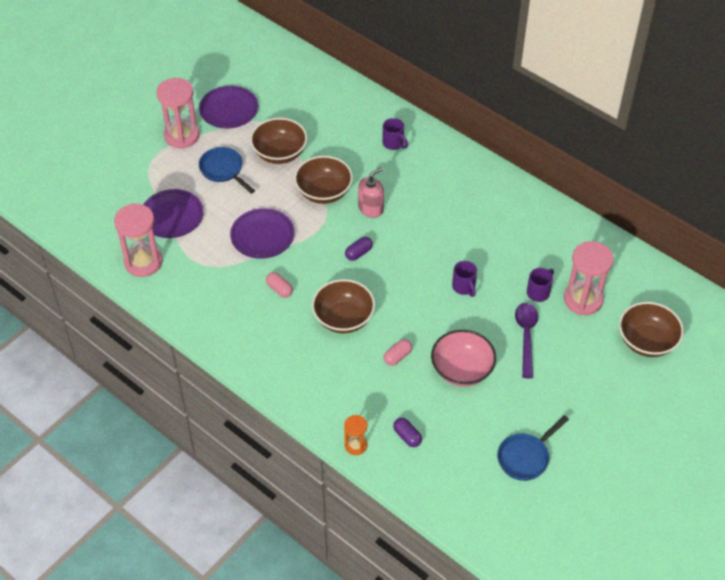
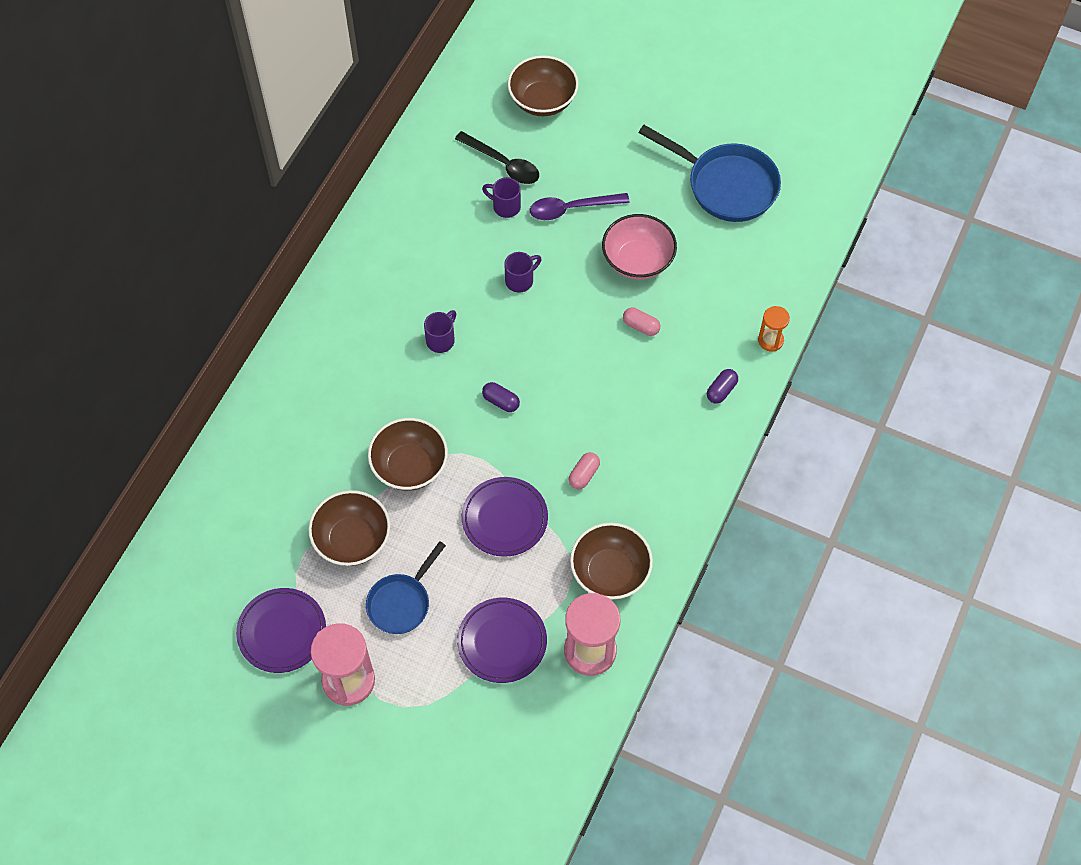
camera: 105 degrees left, 10 degrees up
(343, 318) = (605, 394): brown bowl -> brown bowl (610, 572)
(371, 208) = (423, 405): pink soap dispenser -> none
(393, 143) = (302, 405): purple mug -> purple mug (441, 340)
(407, 436) = (741, 295): purple capsule -> purple capsule (721, 390)
(525, 457) = (726, 185): blue pan -> blue pan, size x1.62
(583, 300) = (503, 164): pink hourglass -> black spoon

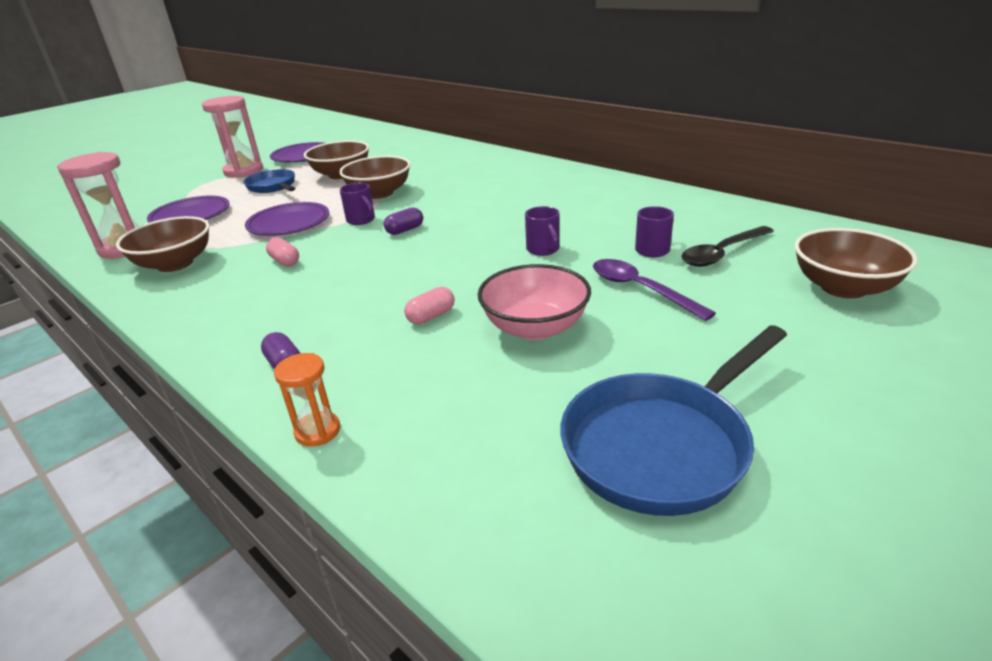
camera: 110 degrees right, 30 degrees down
(441, 340) = (494, 210): purple mug -> purple mug (361, 220)
(571, 209) = (640, 289): purple spoon -> purple spoon turned 45 degrees counterclockwise

